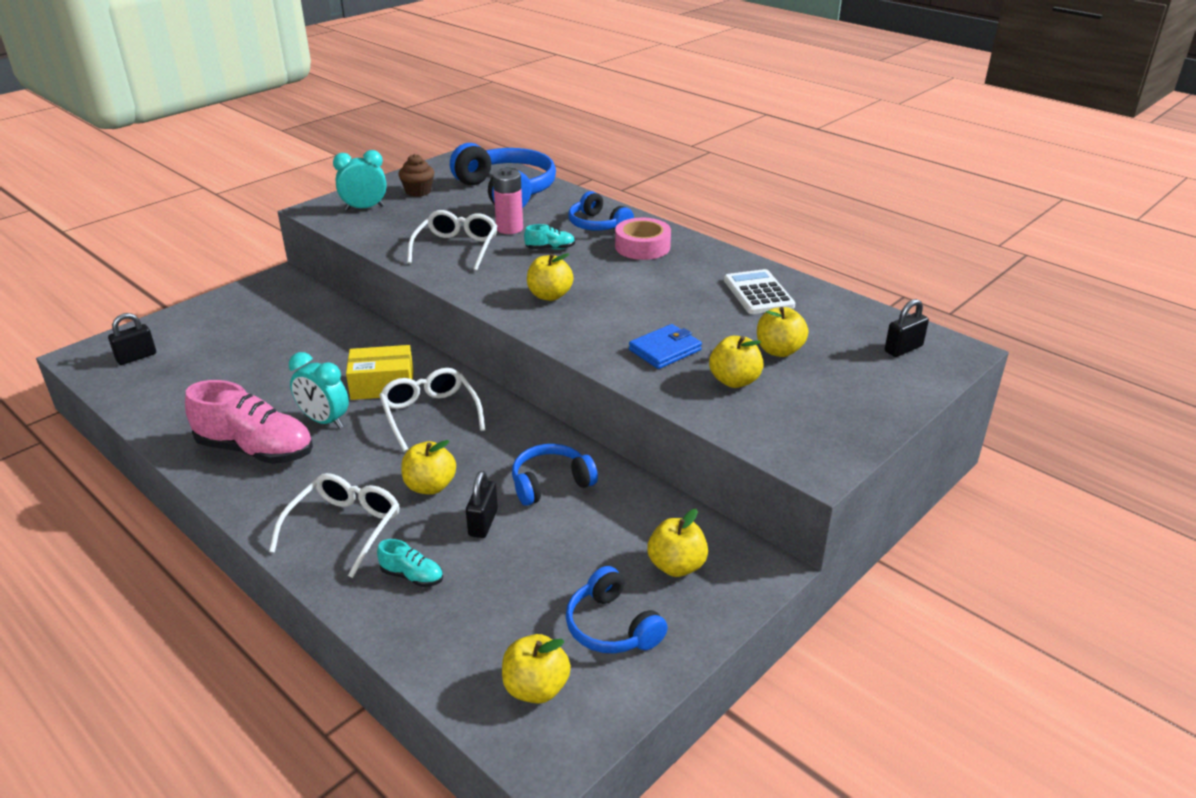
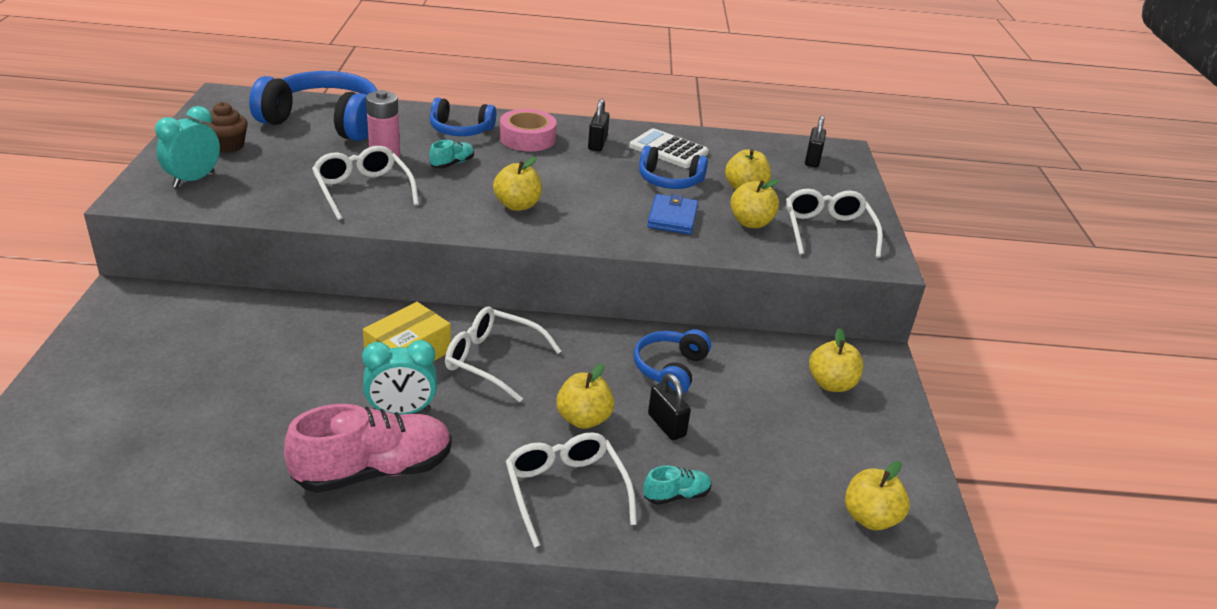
camera: 45 degrees left, 0 degrees up
(136, 357) = (66, 449): black padlock -> black padlock (597, 144)
(612, 627) = (853, 448): blue headphones -> blue headphones (669, 180)
(804, 417) = (827, 231): none -> white glasses

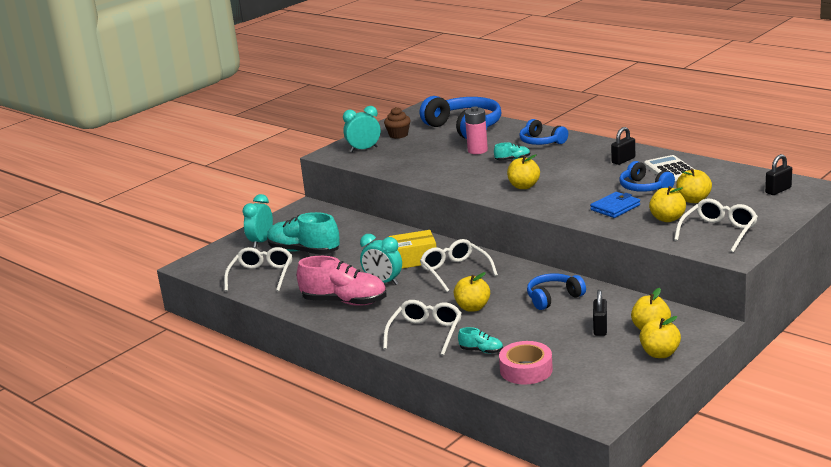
camera: 45 degrees right, 10 degrees down
(96, 387) = (261, 242): none -> turquoise clock
(201, 387) = (304, 251): none -> turquoise shoe
(363, 190) = (444, 166): white glasses -> white glasses (261, 275)
(527, 138) = (579, 151): pink tape -> pink tape (526, 370)
(666, 425) = (516, 321): black padlock -> black padlock (600, 328)
(870, 518) = (581, 390): yellow apple -> yellow apple (660, 353)

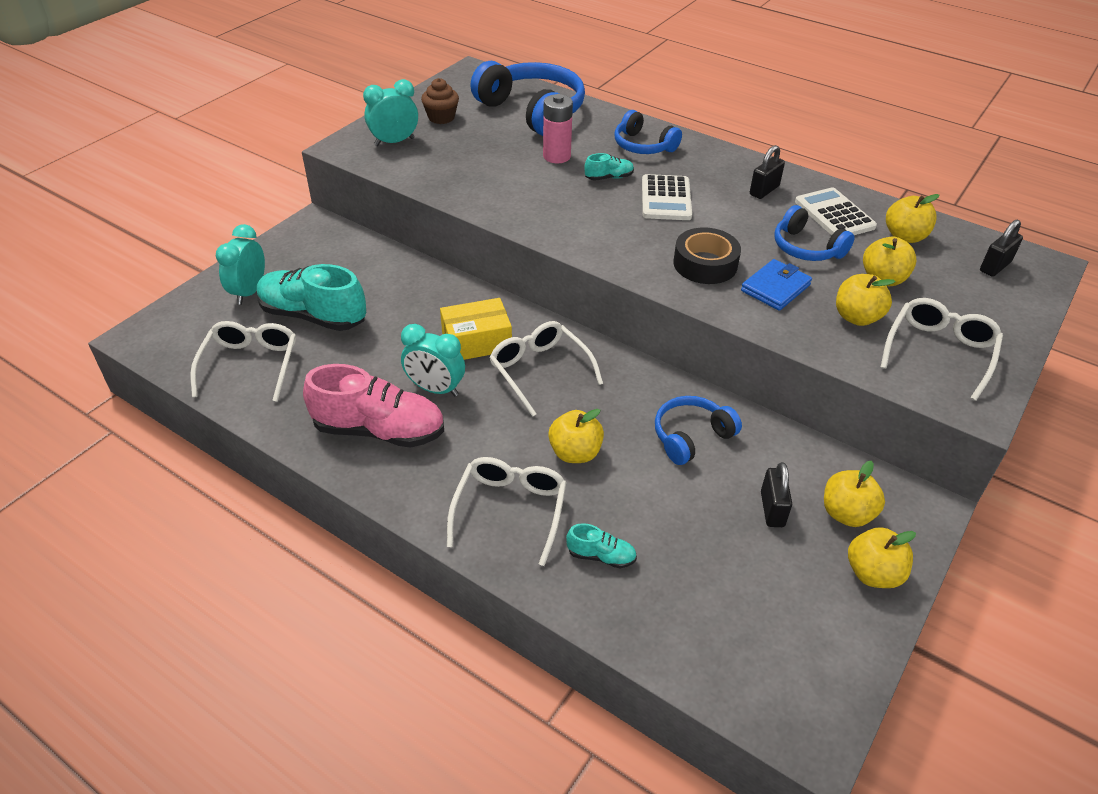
camera: 10 degrees left, 20 degrees up
(524, 186) = (634, 234): yellow apple -> yellow apple (904, 237)
(526, 370) = (677, 606): pink tape -> none
(550, 168) = (666, 199): none -> white calculator
(569, 198) = (705, 264): none -> black tape

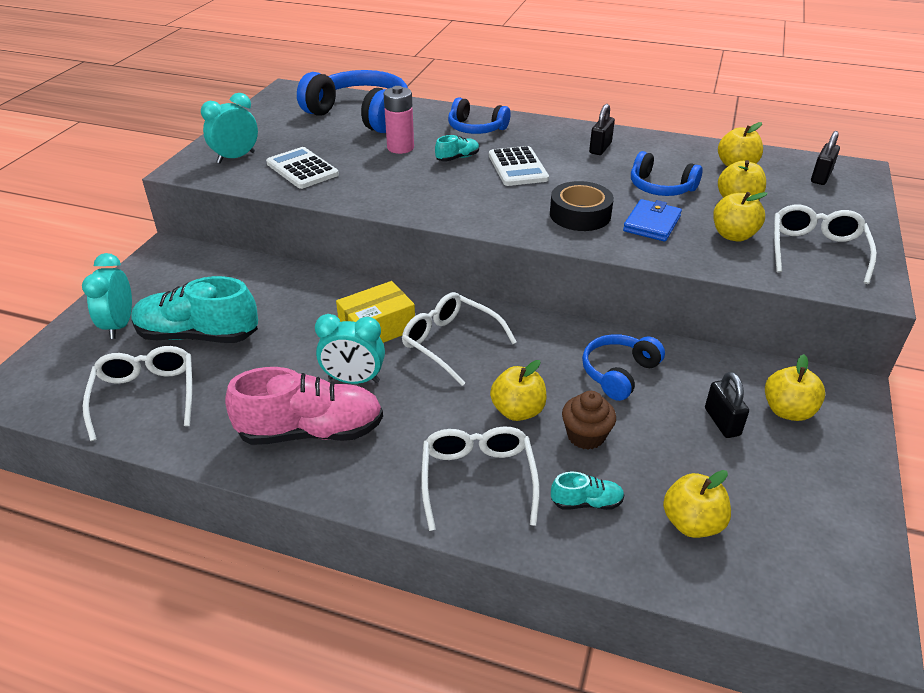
camera: 15 degrees left, 5 degrees down
(441, 117) = (274, 131): brown cupcake -> brown cupcake (585, 436)
(834, 214) = (669, 158): white calculator -> white calculator (302, 169)
(873, 573) = (837, 458): yellow apple -> yellow apple (692, 523)

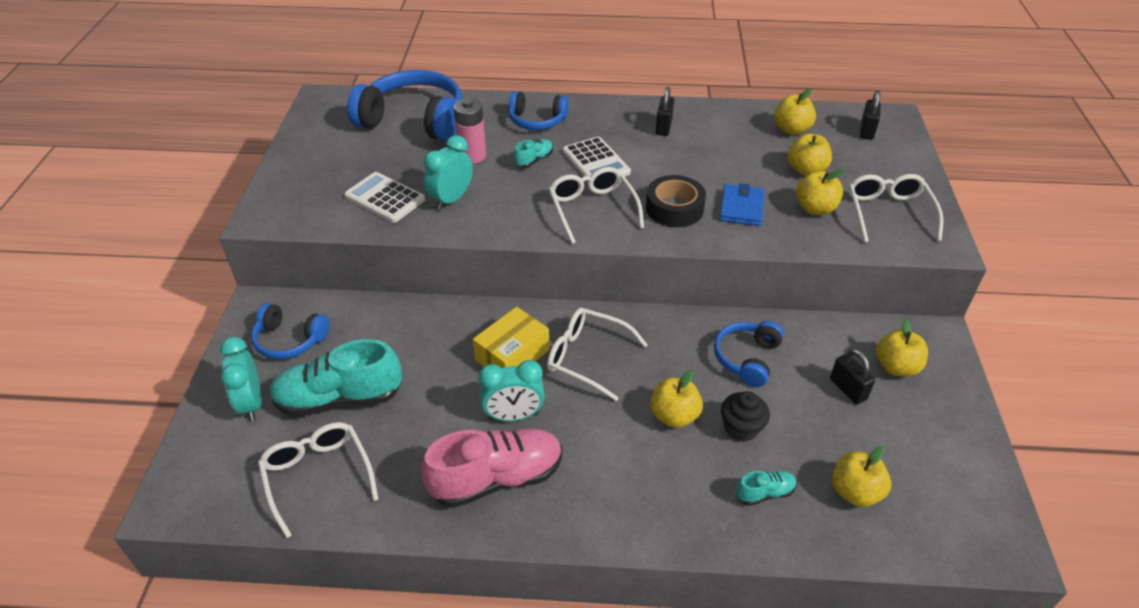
camera: 15 degrees left, 5 degrees up
(236, 157) = (308, 195): turquoise clock -> turquoise clock (451, 199)
(478, 479) = (665, 492): white glasses -> white glasses (592, 209)
(585, 436) = (741, 428): brown cupcake -> black cupcake
(660, 187) = (734, 165): blue headphones -> blue headphones (290, 340)

